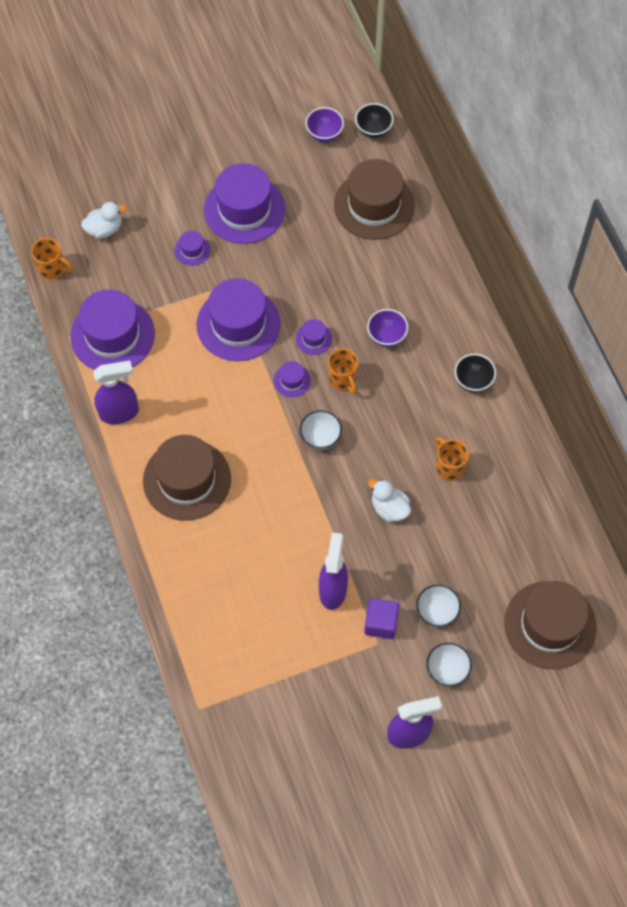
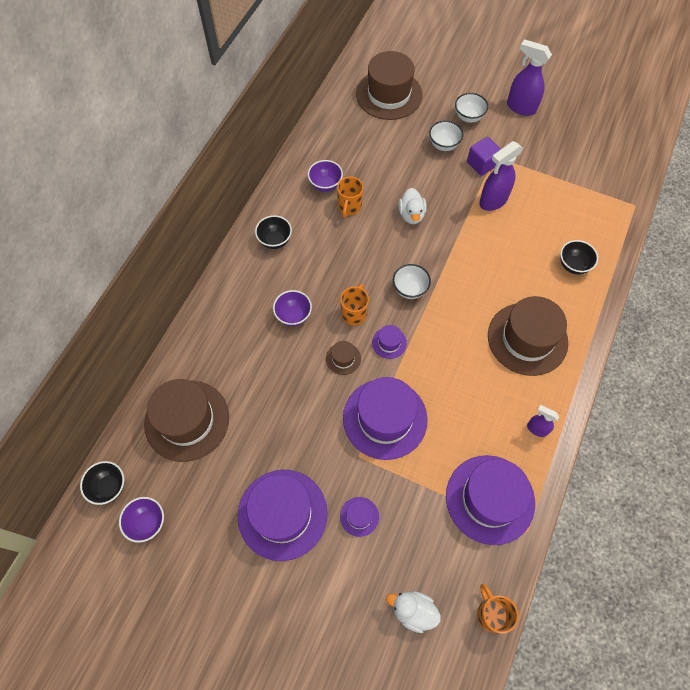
camera: 135 degrees left, 0 degrees up
(119, 413) = (536, 429): purple spray bottle -> purple spray bottle, size x0.56
(204, 585) = (573, 265): none -> black bowl
(313, 338) = (343, 358): purple hat -> brown hat
(493, 469) = (325, 185): none -> purple bowl

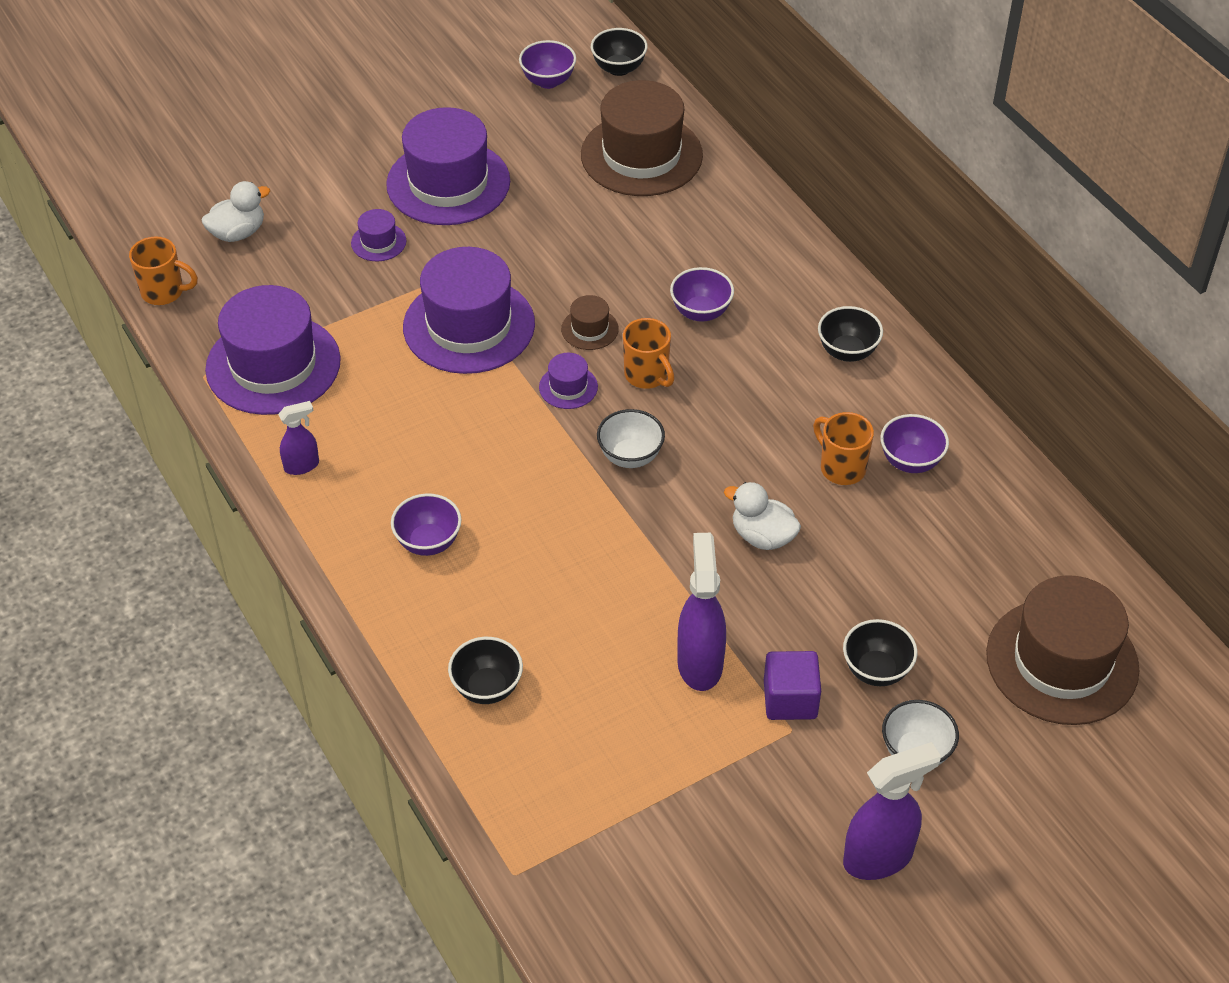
camera: 125 degrees right, 15 degrees down
(443, 145) = (876, 670): white bowl -> black bowl
(527, 339) = (428, 542): brown hat -> purple bowl

